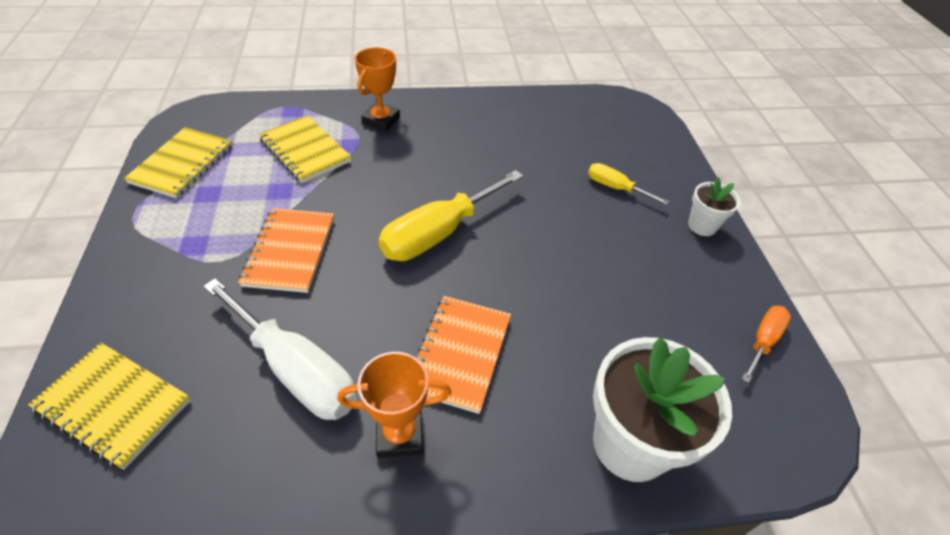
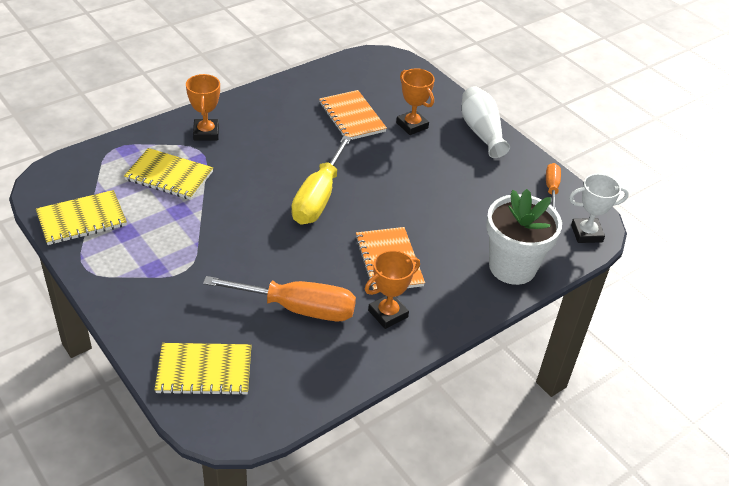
camera: 30 degrees left, 5 degrees down
(182, 164) = (82, 219): yellow notebook -> yellow notebook turned 75 degrees clockwise
(290, 251) = (227, 246): orange notebook -> orange notebook (352, 117)
(296, 370) = (298, 308): white screwdriver -> orange screwdriver
(615, 188) = (412, 125): yellow screwdriver -> orange trophy
(702, 226) = (481, 132): white flower pot -> white vase
(785, 439) = (586, 233): none -> white trophy

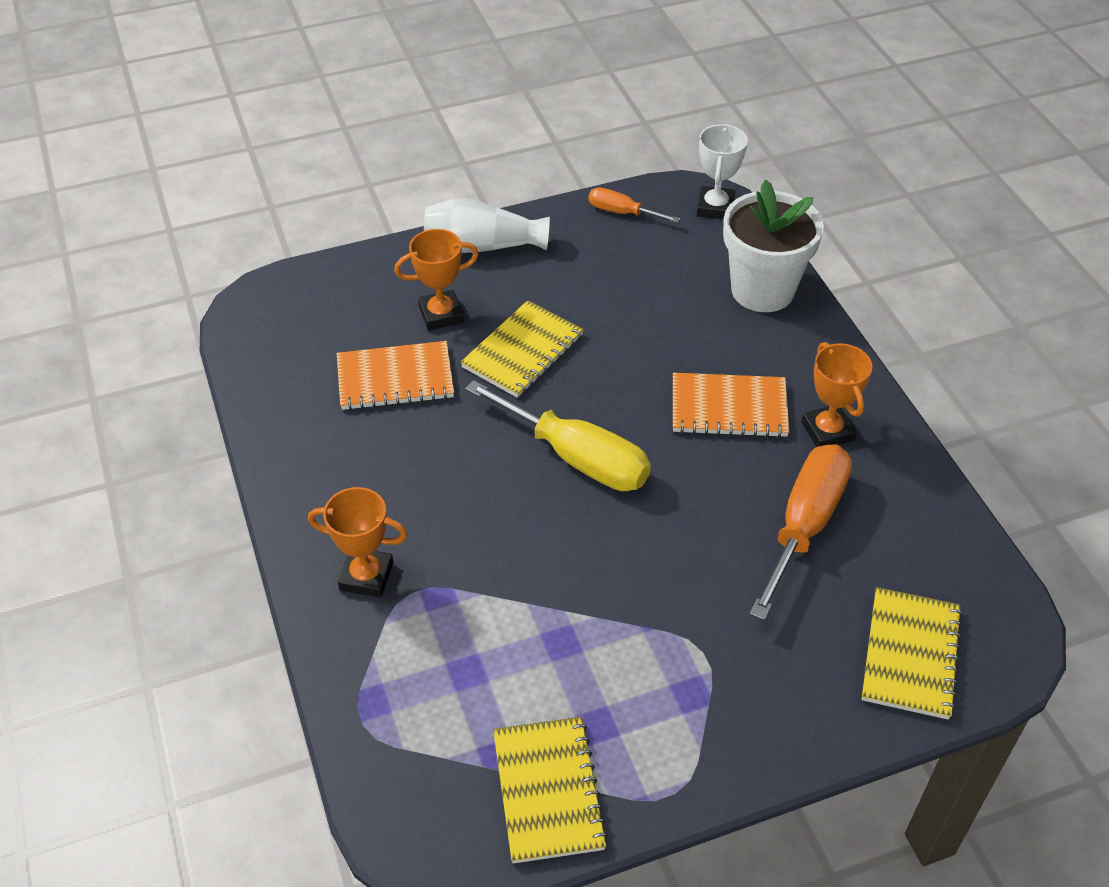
camera: 70 degrees left, 5 degrees up
(169, 176) = (467, 645): yellow notebook -> yellow notebook (523, 351)

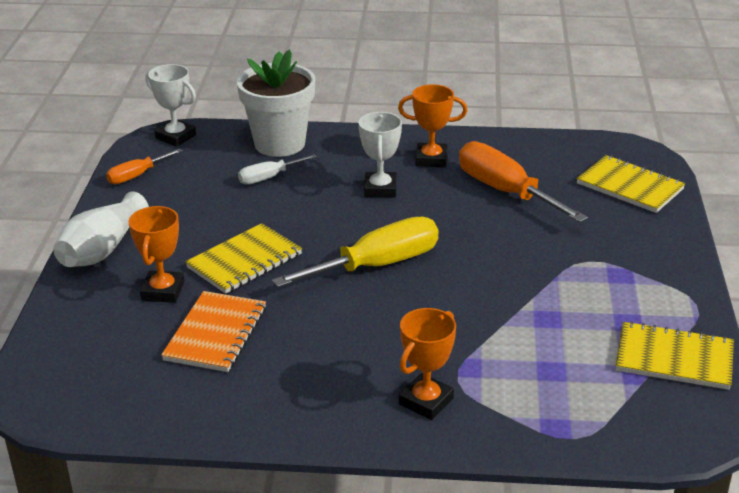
camera: 65 degrees left, 15 degrees down
(523, 351) = (244, 261): yellow notebook -> yellow notebook turned 75 degrees clockwise
(687, 308) = (268, 178): none -> white screwdriver
(729, 408) = (380, 189): orange notebook -> white trophy

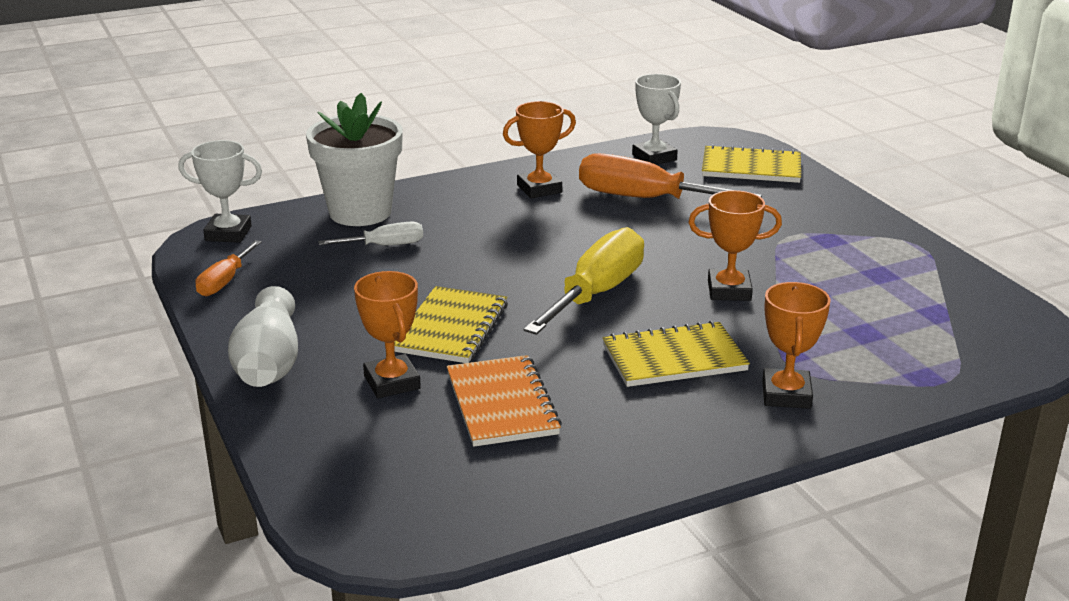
camera: 30 degrees left, 5 degrees down
(268, 178) = (385, 246): white screwdriver -> white screwdriver turned 135 degrees counterclockwise
(380, 189) = (519, 227): white trophy -> white trophy (654, 157)
(482, 296) = (729, 290): none -> orange trophy
(674, 358) = (951, 291): yellow notebook -> yellow notebook (674, 358)

